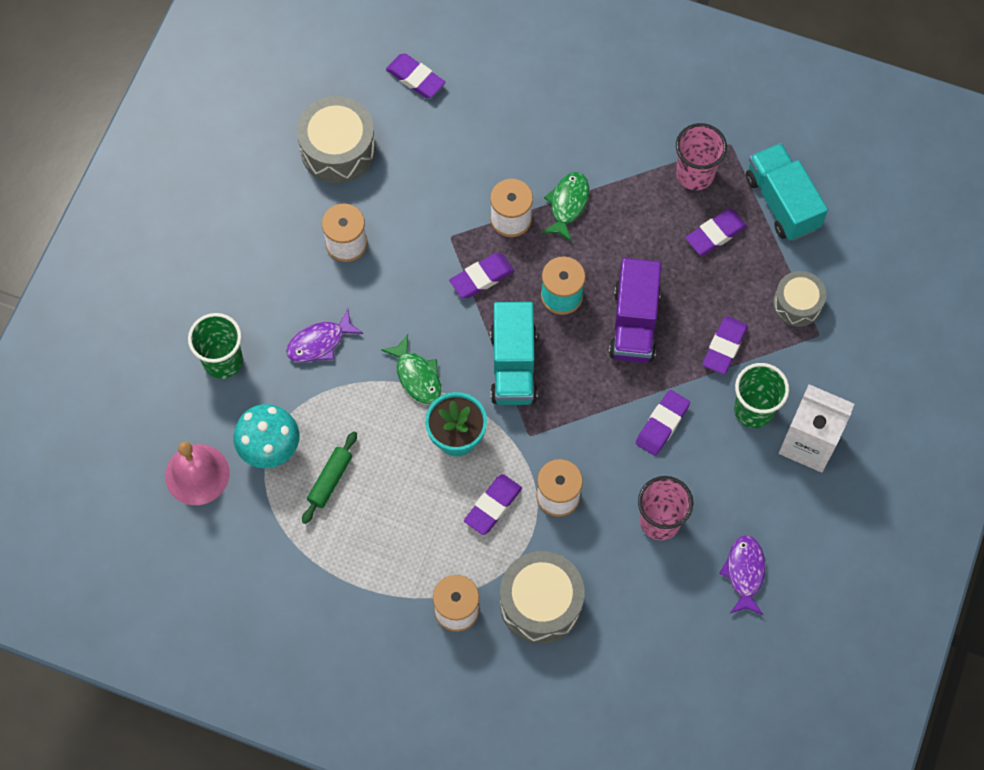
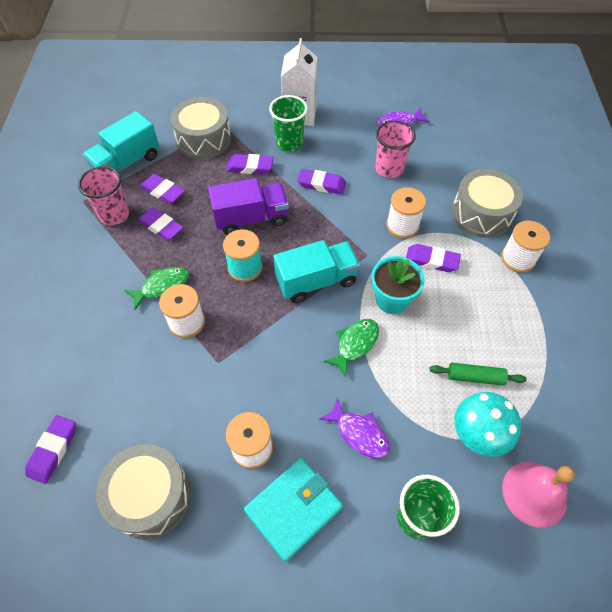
camera: 110 degrees left, 10 degrees down
(276, 261) = (293, 509): none -> turquoise wallet
(481, 278) = (249, 326): purple eraser -> purple eraser (161, 226)
(567, 204) = (162, 286): green fish -> green fish turned 150 degrees clockwise
(797, 304) = (204, 139): grey drum -> grey drum, size x1.59

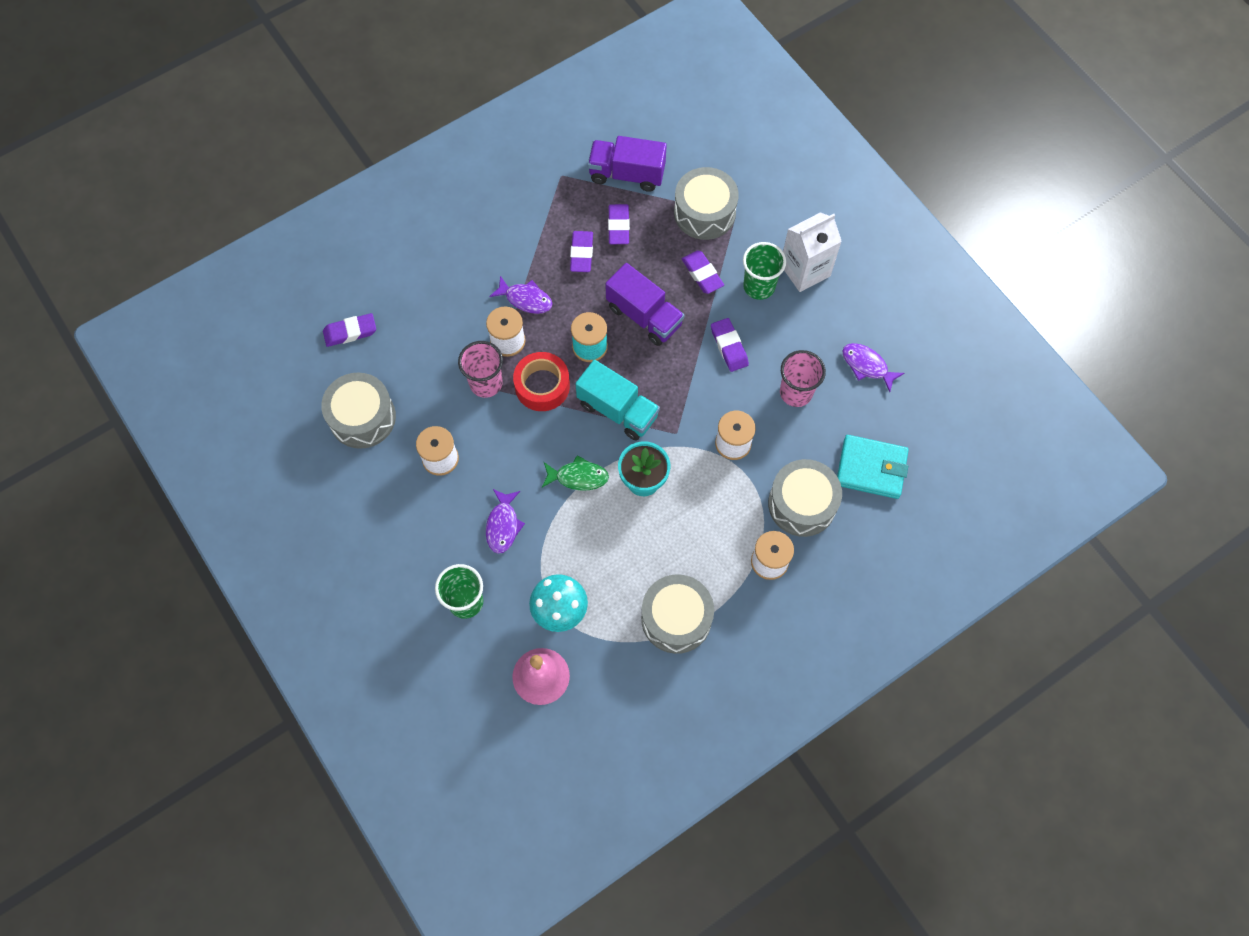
camera: 55 degrees right, 10 degrees up
(114, 215) = (566, 210): pink cup -> pink cup (486, 383)
(126, 163) = (627, 174): turquoise truck -> purple truck
(162, 286) = (525, 299): green fish -> purple fish
(250, 321) = (542, 386): none -> red tape
(293, 509) = (416, 515): turquoise wallet -> turquoise wallet (871, 468)
(431, 260) = (710, 489): purple eraser -> none
(475, 377) = (613, 585): green rolling pin -> none
(533, 348) = (676, 618): none -> grey drum

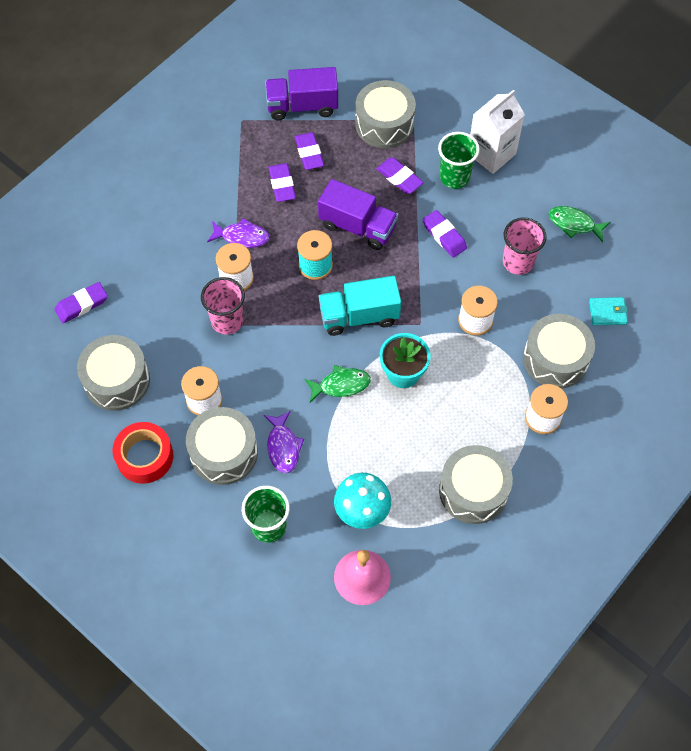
camera: 15 degrees left, 5 degrees down
(444, 517) = (223, 453): none -> grey drum
(542, 386) = (281, 311): red tape -> red tape (145, 456)
(617, 410) = (359, 316): turquoise truck -> turquoise truck turned 150 degrees clockwise
(867, 366) = (574, 224): purple fish -> green fish
(871, 468) = (607, 312): turquoise wallet -> turquoise wallet, size x0.57

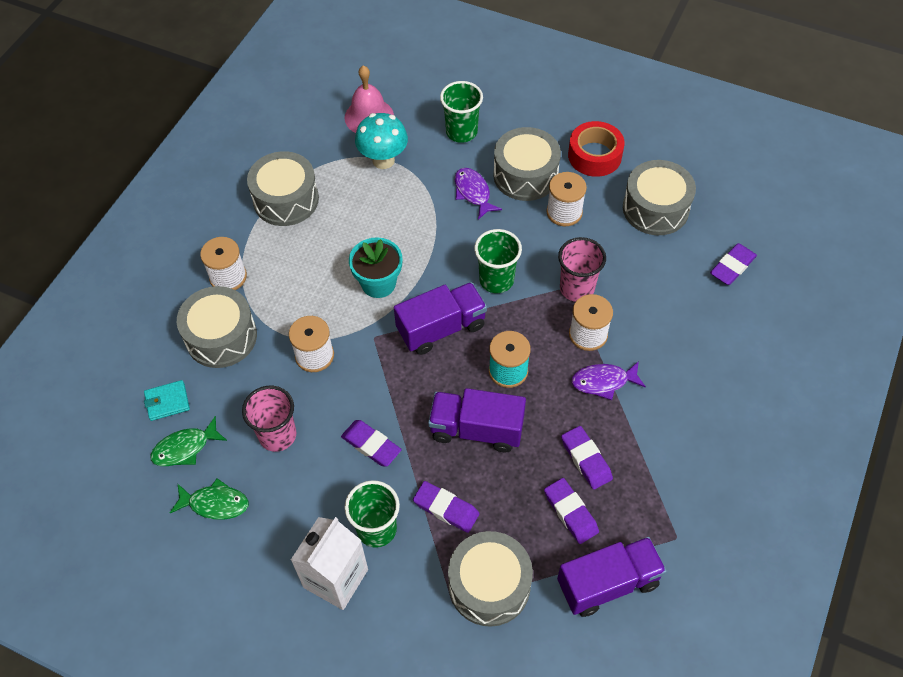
camera: 165 degrees right, 5 degrees down
(295, 348) = (496, 280): none -> green cup
(341, 385) = (437, 257): green fish -> green fish (185, 448)
(359, 316) = (441, 328): turquoise truck -> purple truck

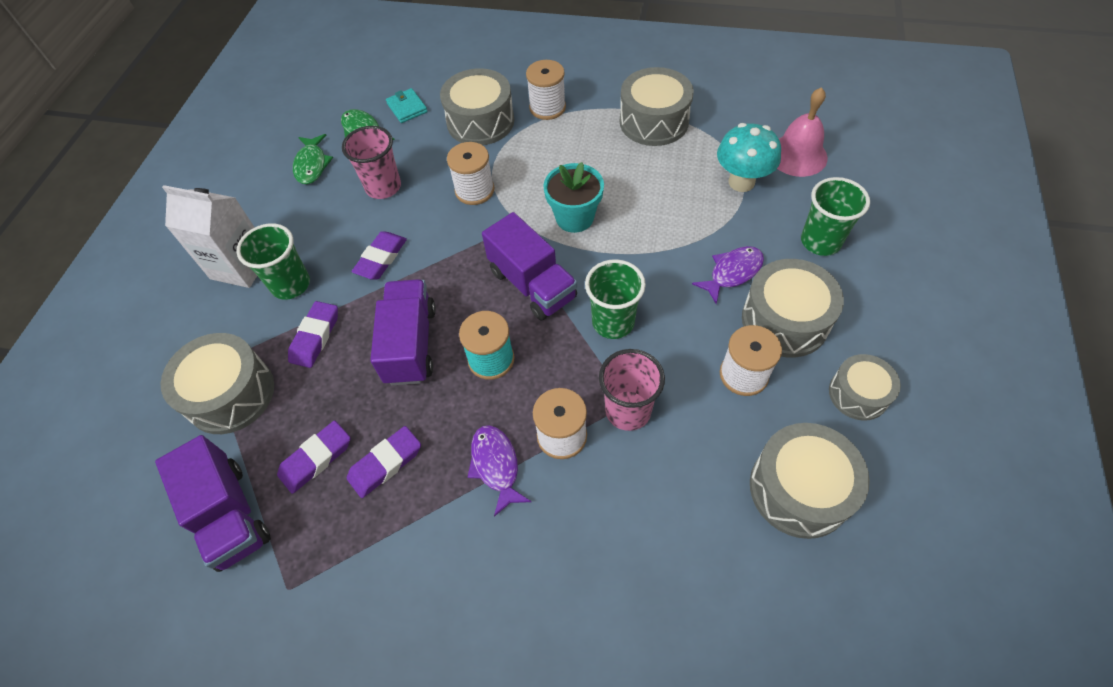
camera: 80 degrees right, 0 degrees up
(594, 155) = (858, 394): red tape -> grey drum
(732, 267) = (734, 618): purple eraser -> none

